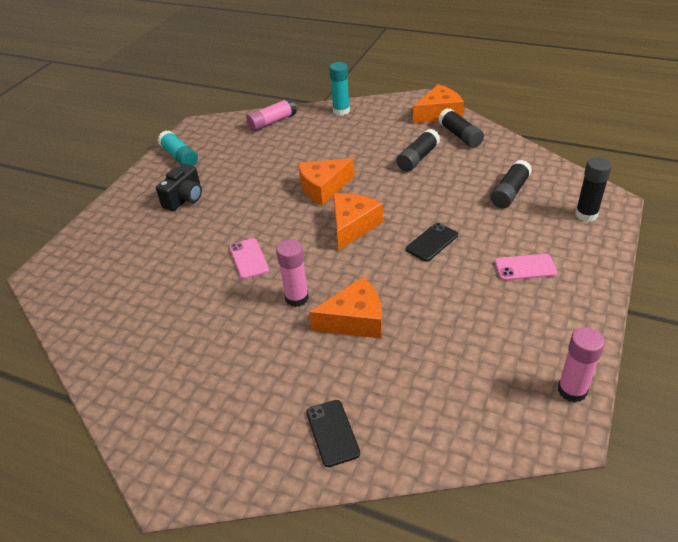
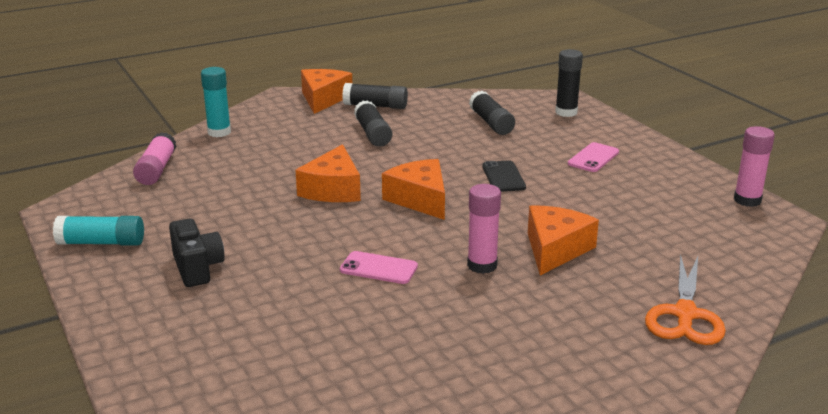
camera: 55 degrees left, 15 degrees down
(332, 433) = (685, 314): black phone -> orange scissors

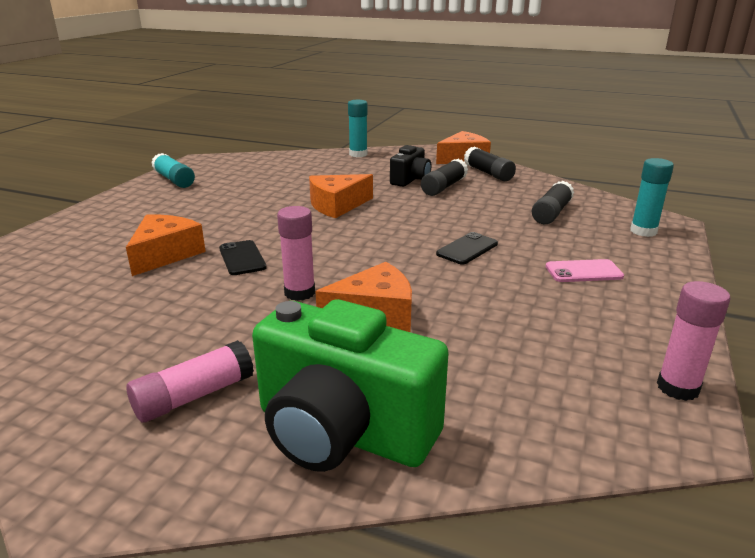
camera: 50 degrees right, 0 degrees up
(156, 169) = (282, 159): pink glue stick -> pink glue stick (194, 396)
(197, 268) = (173, 210): black camera -> black camera (410, 180)
(378, 268) = (242, 258): pink phone -> black phone
(420, 199) = (371, 234): orange cheese -> orange cheese (165, 254)
(566, 112) = (643, 231): black glue stick -> turquoise glue stick
(685, 314) = (342, 432): orange scissors -> green camera

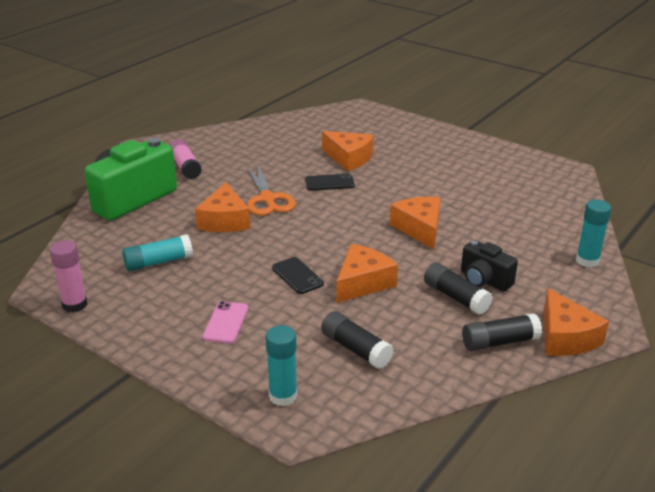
camera: 105 degrees right, 5 degrees up
(174, 180) = (507, 159): turquoise glue stick -> turquoise glue stick (158, 262)
(299, 293) = (267, 199): pink glue stick -> orange scissors
(452, 219) = (363, 283): none -> orange cheese

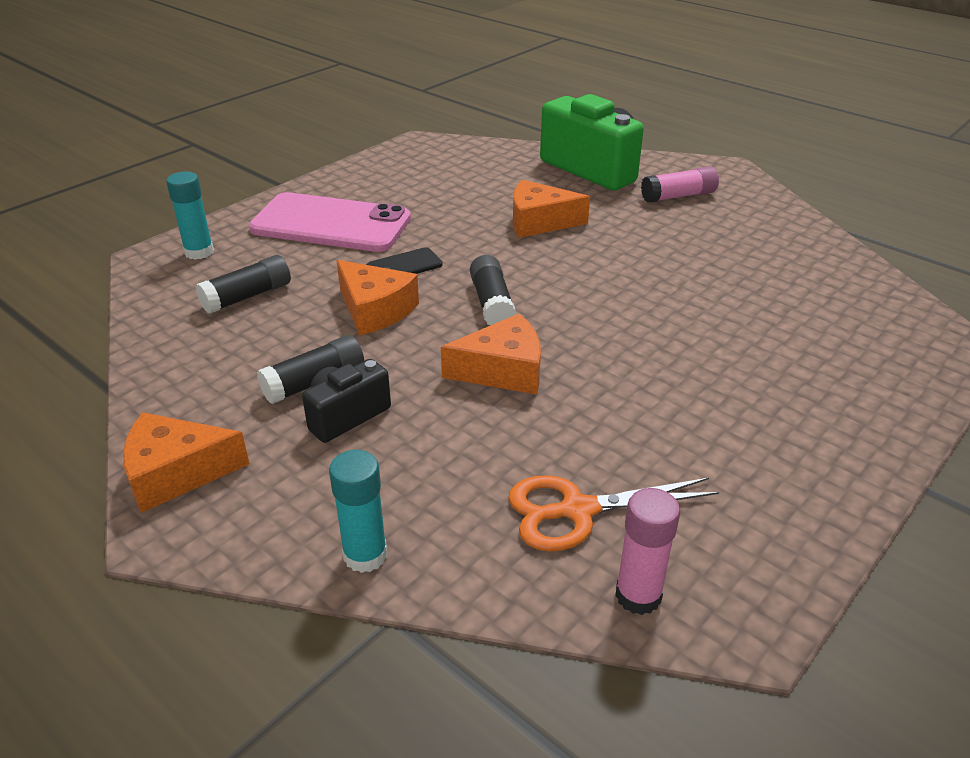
camera: 95 degrees right, 5 degrees up
(74, 305) = (391, 155): pink glue stick -> pink glue stick (638, 595)
(158, 262) = (454, 188): turquoise glue stick -> none
(226, 322) = (331, 224): pink phone -> pink phone, size x2.28
(267, 199) = (594, 250): orange scissors -> orange scissors (577, 510)
(329, 183) = (646, 299): black phone -> none
(349, 158) = (735, 321): orange cheese -> none
(500, 342) = (201, 406): black glue stick -> black glue stick (491, 303)

